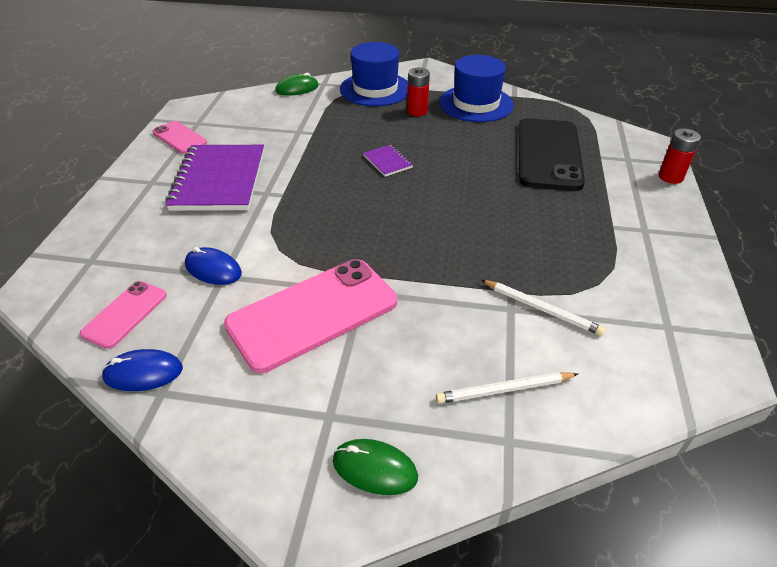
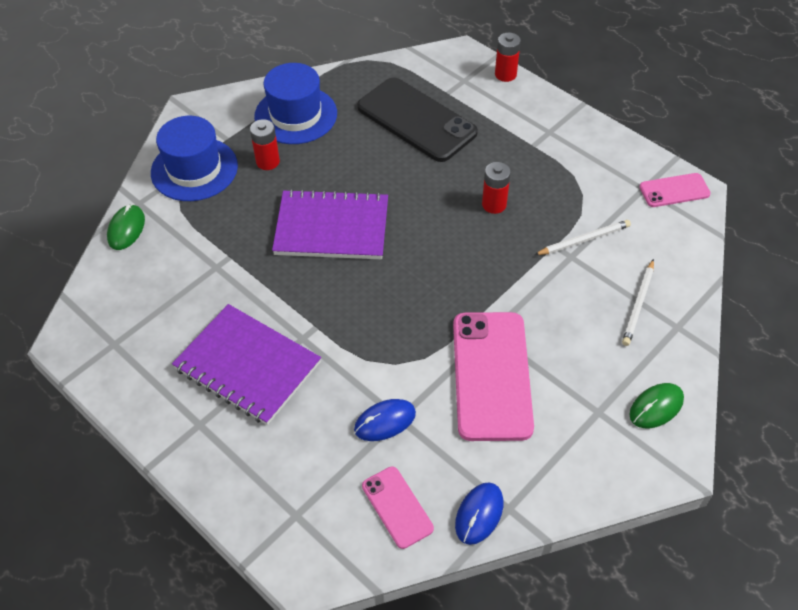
camera: 55 degrees left, 10 degrees up
(179, 138) = (131, 370): pink phone -> pink phone (674, 190)
(388, 162) = (332, 227): purple notebook -> purple notebook, size x2.29
(512, 232) = (494, 204): none -> red battery

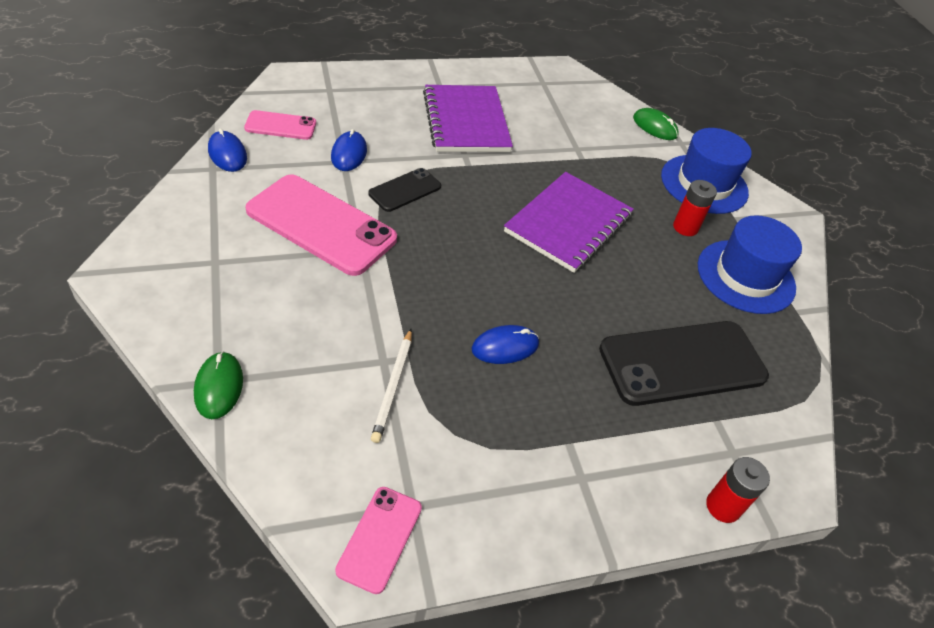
camera: 115 degrees right, 5 degrees down
(247, 366) = (466, 121): purple notebook -> purple notebook turned 75 degrees counterclockwise
(394, 349) = (405, 190): none -> black phone
(494, 204) = (505, 347): red battery -> blue mouse
(638, 304) = (275, 370): white pencil -> none
(656, 407) = (171, 299): green mouse -> green mouse (219, 387)

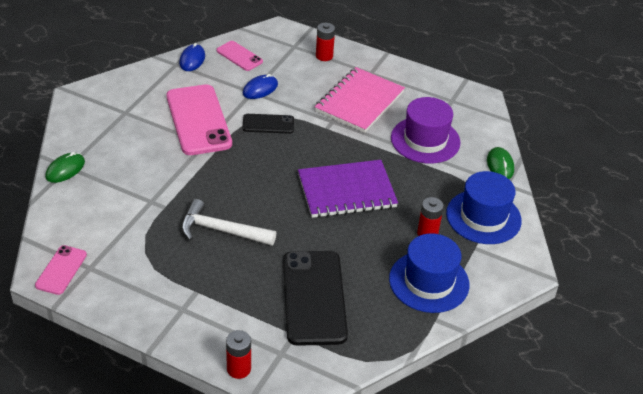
camera: 45 degrees right, 5 degrees down
(373, 87) = (324, 56): none -> red battery
(379, 538) = (61, 270): pink phone -> pink phone turned 45 degrees counterclockwise
(393, 387) = (141, 215): white pencil -> none
(466, 121) = (359, 102): purple notebook -> pink notebook
(505, 347) = (221, 230): blue mouse -> white hammer
(569, 133) = (425, 140): none -> purple hat
(682, 363) = (314, 297): black phone -> black phone turned 60 degrees clockwise

